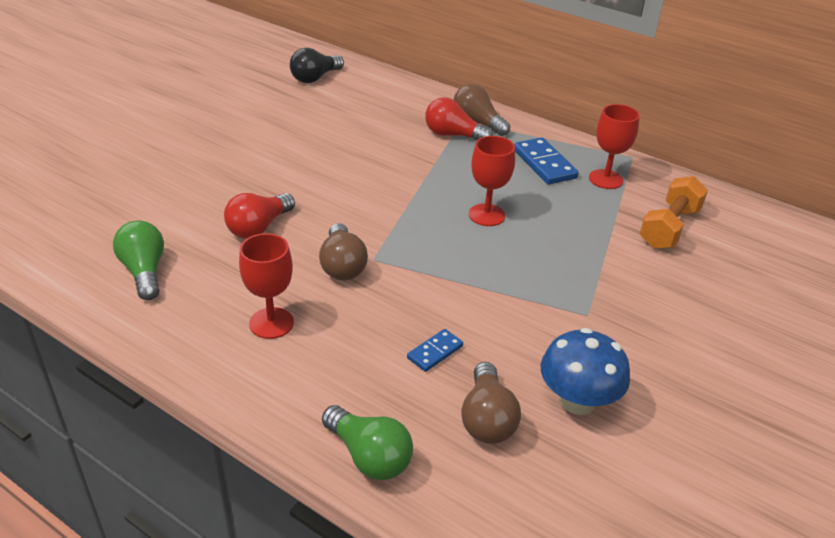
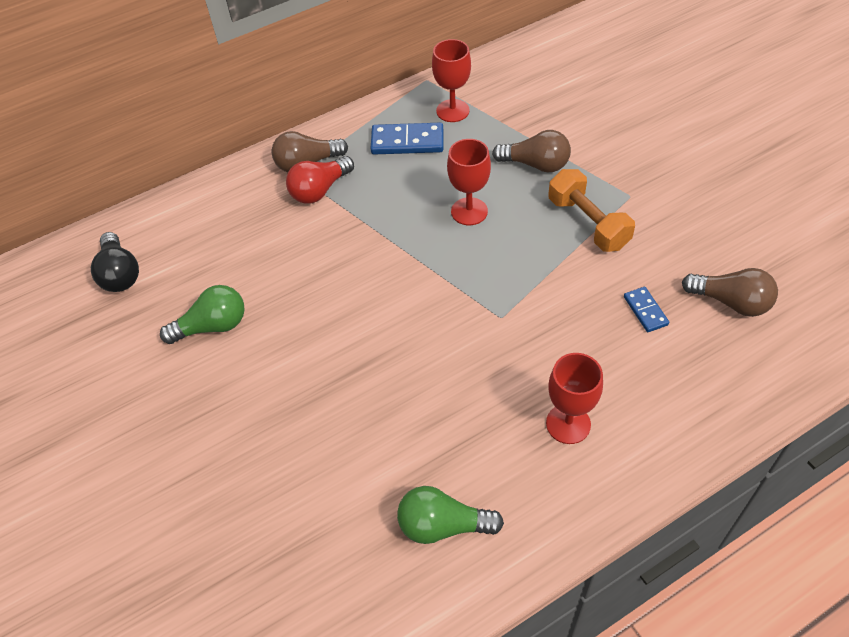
camera: 60 degrees left, 15 degrees up
(259, 227) = (408, 401): red light bulb -> none
(342, 265) = (501, 344): brown light bulb -> brown light bulb (535, 164)
(369, 456) = (754, 392): green light bulb -> green light bulb (212, 326)
(577, 401) = (725, 240): blue mushroom -> none
(669, 228) = (540, 101): orange dumbbell -> orange dumbbell (588, 223)

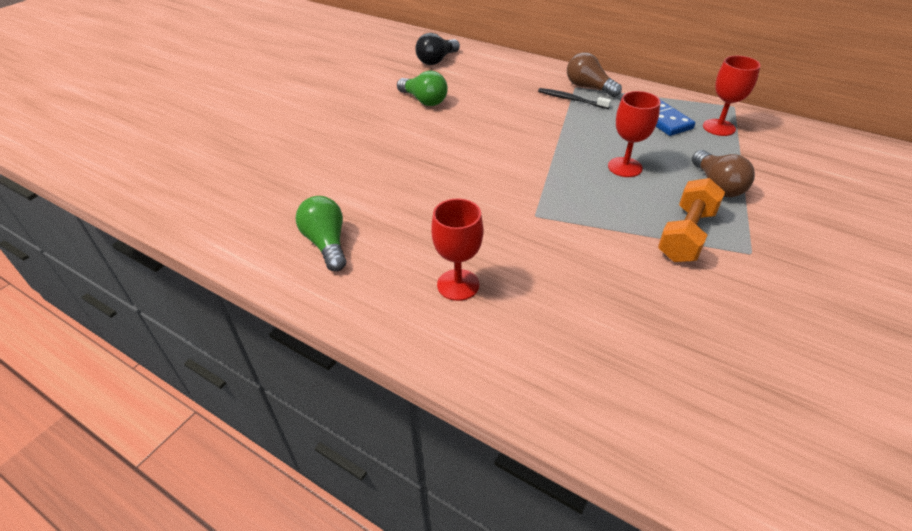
camera: 60 degrees right, 10 degrees down
(320, 190) = (571, 99): red light bulb -> black toothbrush
(645, 311) = (621, 301): blue domino -> none
(731, 302) = (695, 367): brown light bulb -> none

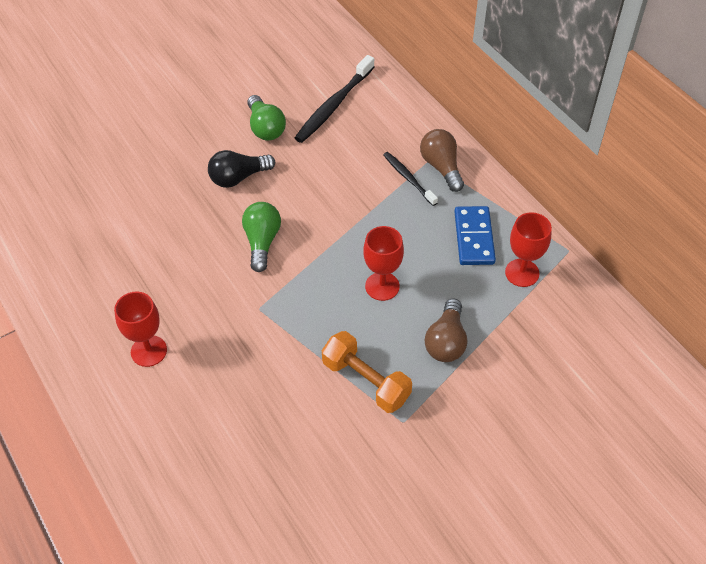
camera: 25 degrees right, 10 degrees up
(327, 244) = (79, 270): green light bulb -> green light bulb (262, 242)
(437, 60) = (319, 70): black light bulb -> black light bulb (238, 177)
(468, 75) = (333, 105): none -> black toothbrush
(686, 235) = (366, 381): orange dumbbell -> orange dumbbell turned 75 degrees clockwise

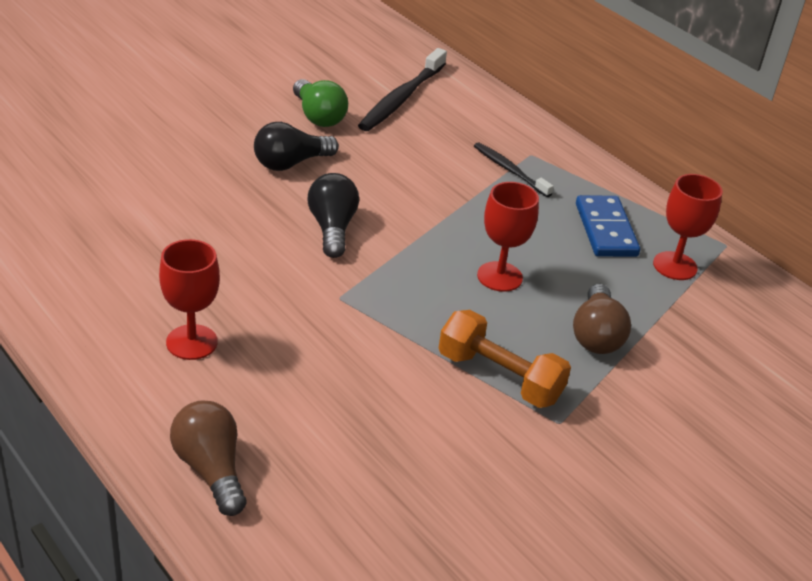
camera: 10 degrees left, 15 degrees down
(262, 242) = (332, 228): green light bulb -> black light bulb
(441, 167) = (548, 160): brown light bulb -> brown light bulb (211, 469)

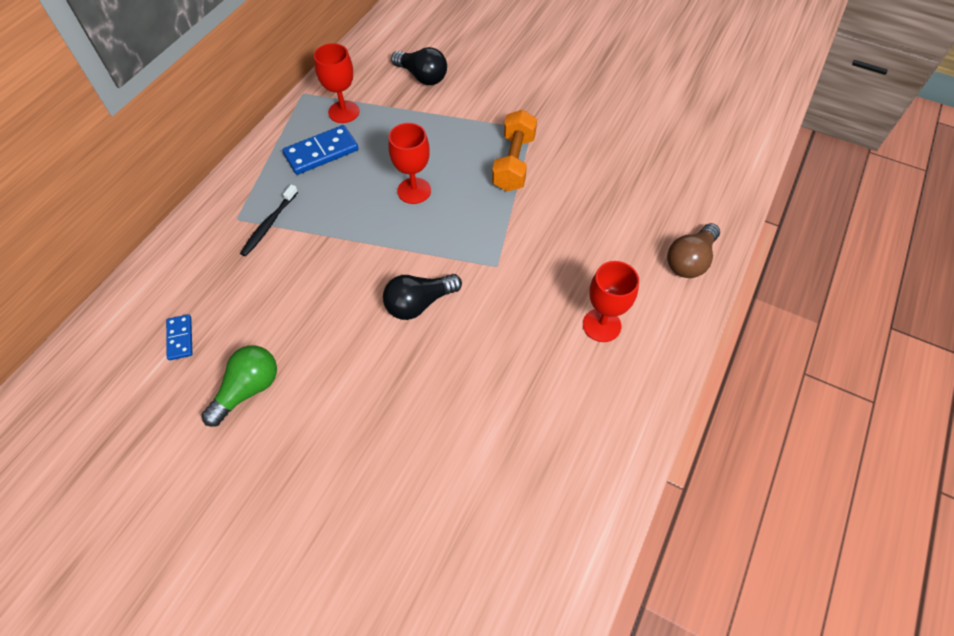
camera: 110 degrees left, 20 degrees up
(290, 163) = (342, 373): black light bulb -> black light bulb (422, 77)
(401, 98) = (180, 338): black toothbrush -> blue domino
(596, 335) = (442, 131): brown light bulb -> none

